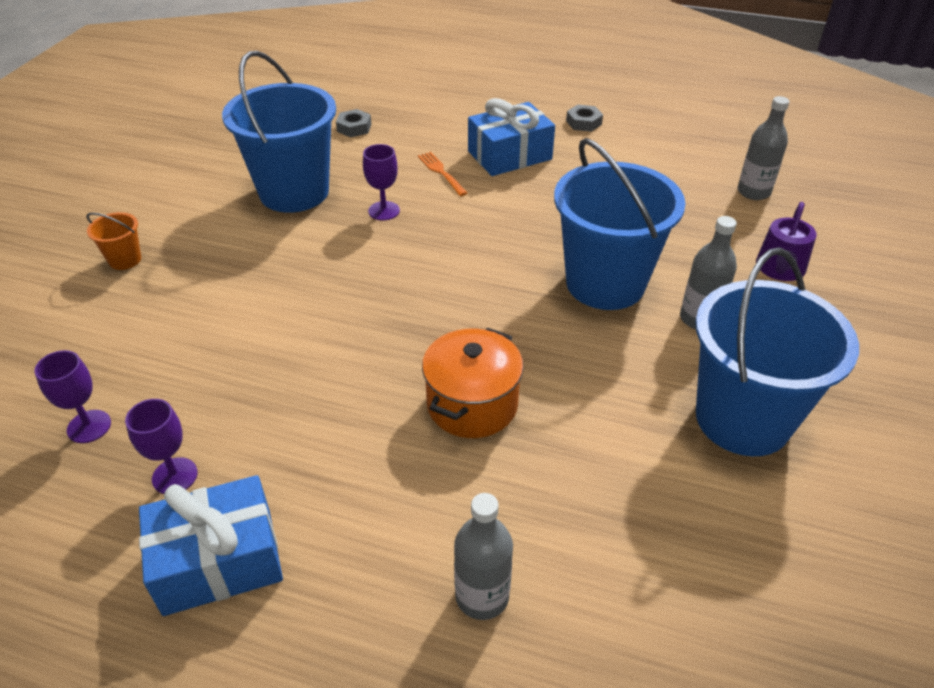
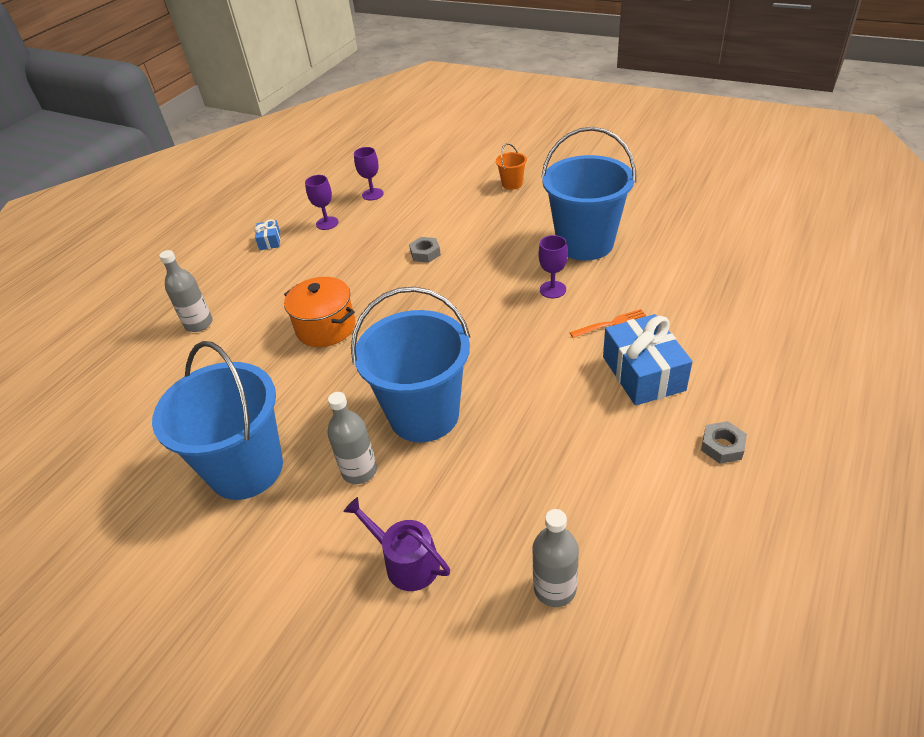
camera: 105 degrees right, 0 degrees up
(218, 561) = (270, 241): blue gift -> blue gift, size x0.48
(354, 128) = (693, 271): grey nut -> grey nut (425, 253)

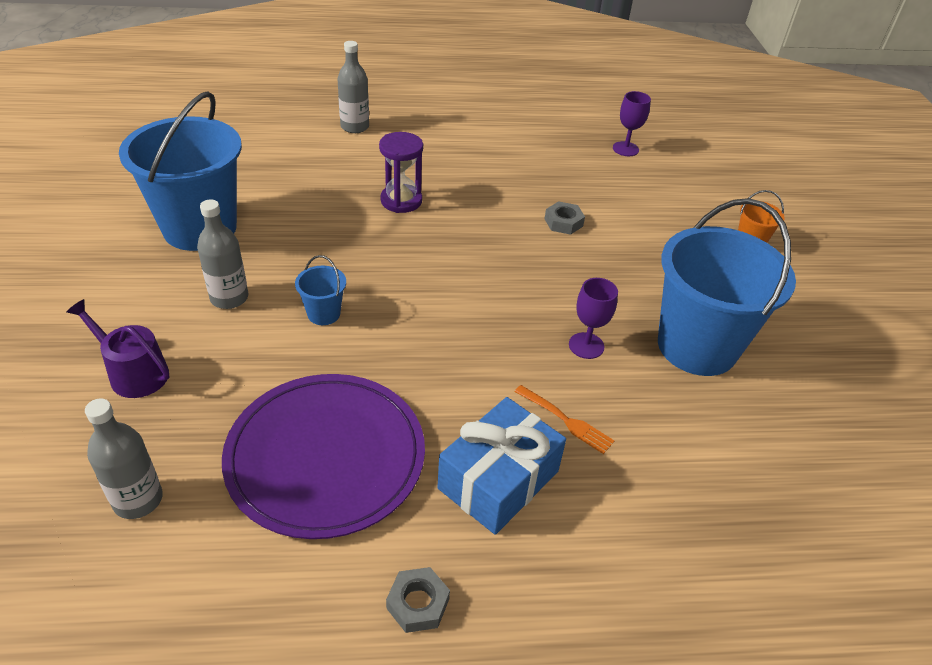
camera: 50 degrees right, 0 degrees up
(270, 241) = (494, 117): blue gift -> none
(326, 328) = (401, 201): orange pot -> purple hourglass
(327, 223) = (551, 139): purple goblet -> none
(406, 562) = (134, 373): purple watering can -> purple watering can turned 60 degrees counterclockwise
(424, 415) = (324, 314): blue bucket -> blue bucket, size x0.41
(574, 457) = (326, 457): none -> purple plate

